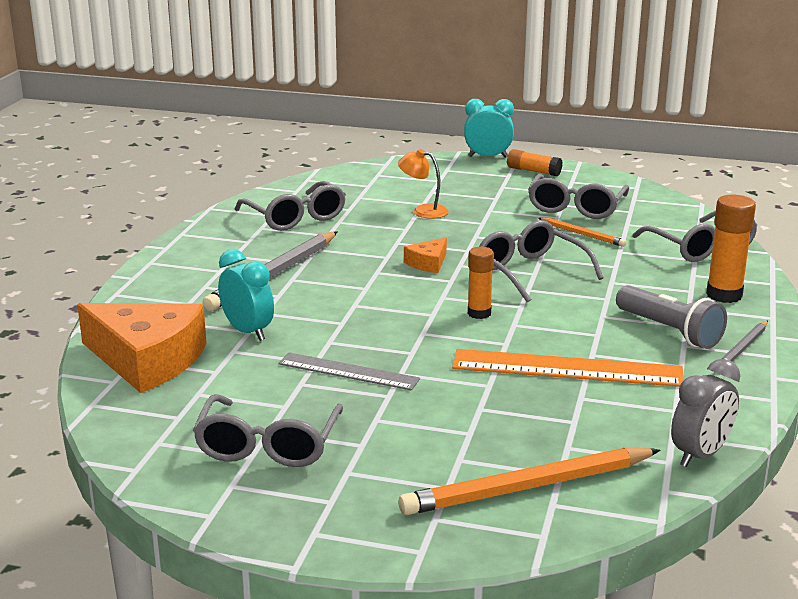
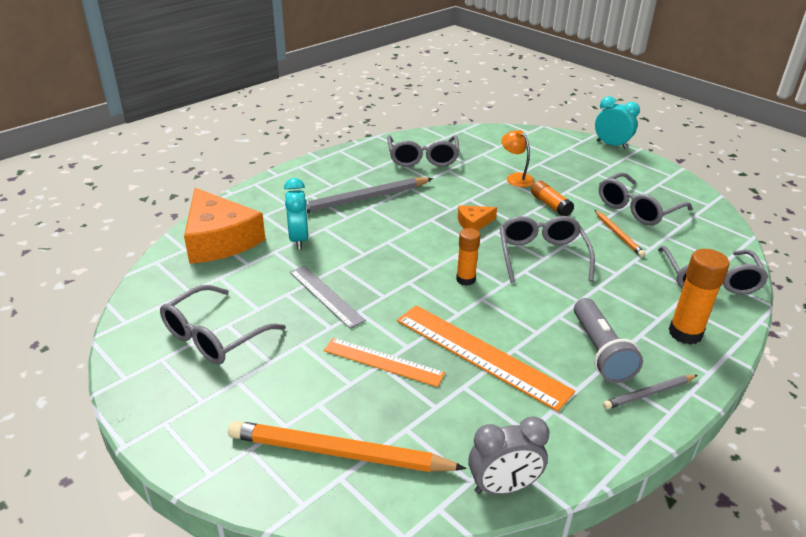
camera: 30 degrees right, 10 degrees up
(481, 405) = (383, 362): none -> orange ruler
(533, 171) = (635, 167): orange glue stick -> orange glue stick (550, 205)

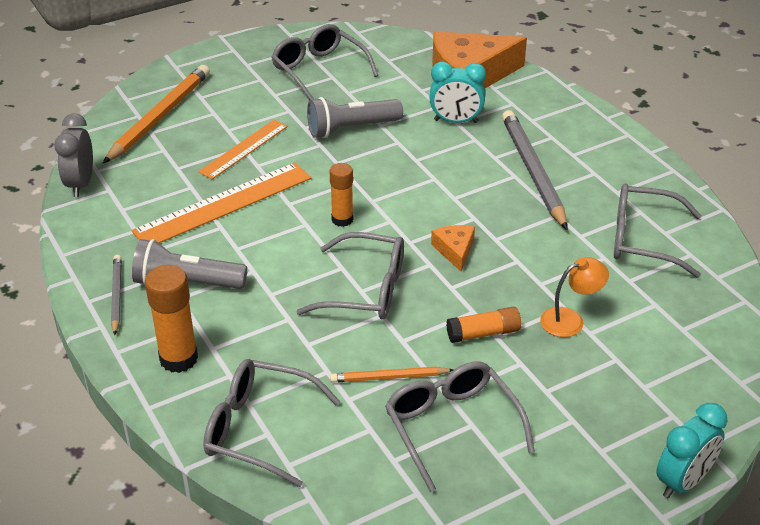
camera: 105 degrees right, 5 degrees up
(326, 296) = (351, 129): grey ruler -> grey flashlight

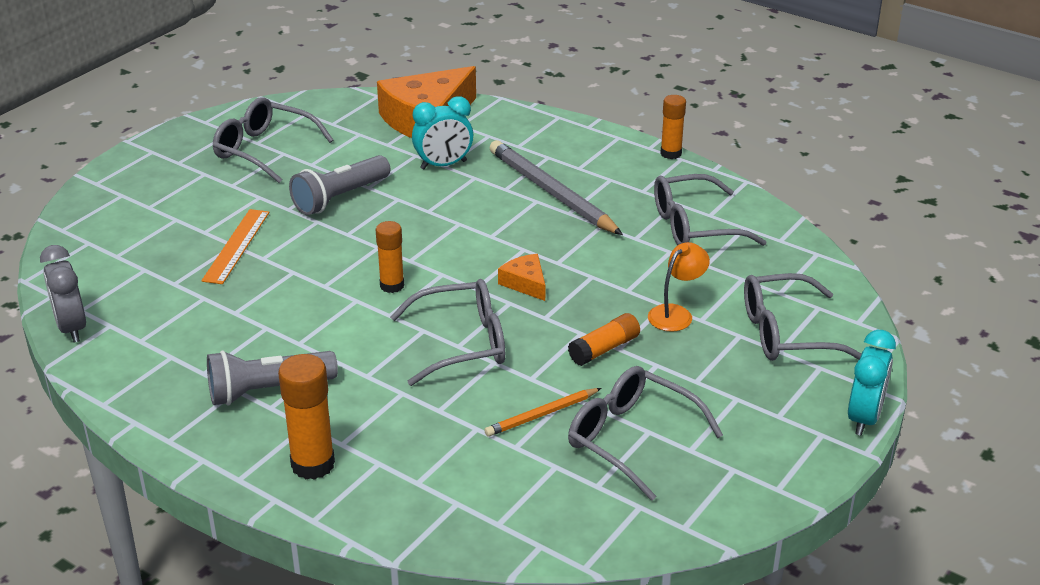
camera: 25 degrees left, 5 degrees down
(116, 295) = (198, 425): grey pencil -> none
(160, 117) = (116, 238): orange pencil -> none
(224, 204) = (253, 305): orange ruler -> none
(258, 429) = (444, 502): grey glasses -> grey glasses (785, 333)
(667, 163) = (671, 153): none -> orange glue stick

